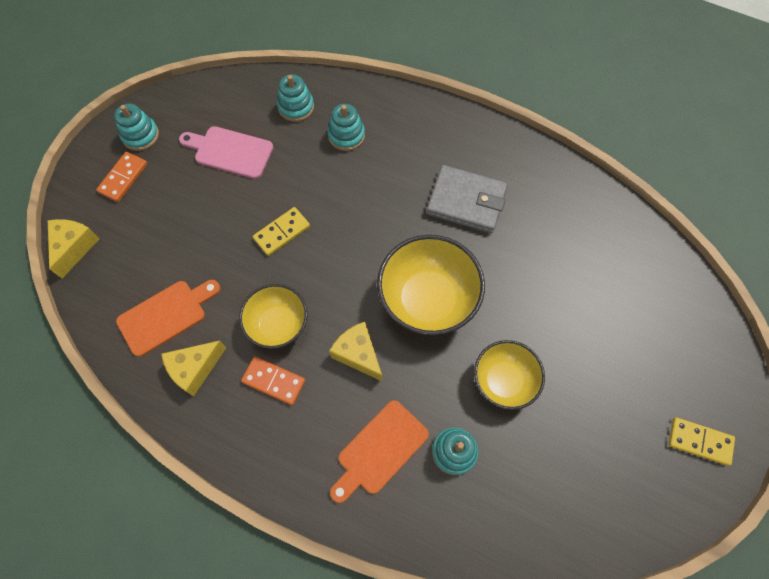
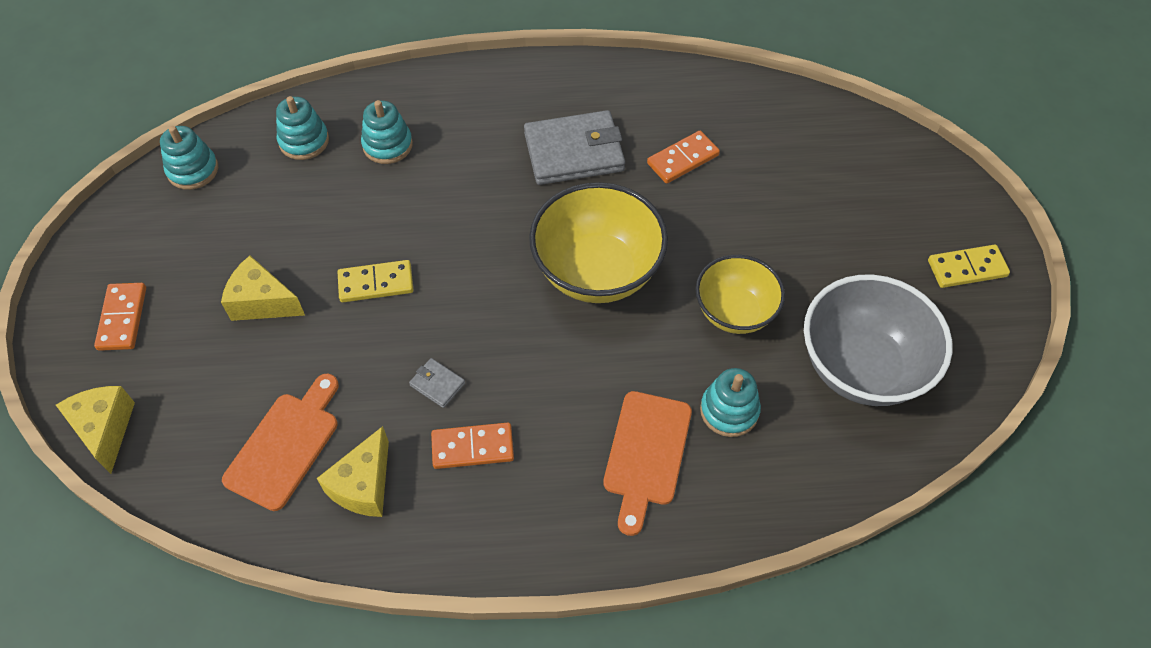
camera: 30 degrees left, 10 degrees down
(140, 135) = (114, 259): turquoise stacking toy -> turquoise stacking toy (193, 170)
(230, 151) = (250, 225): pink cutting board -> none
(278, 324) = (437, 384): yellow bowl -> grey wallet
(282, 232) = (376, 283): yellow domino -> yellow domino turned 60 degrees clockwise
(358, 354) = (555, 367): yellow cheese -> yellow cheese (263, 302)
(539, 245) = (683, 159): none -> orange domino
(568, 473) = (861, 367): none -> grey bowl

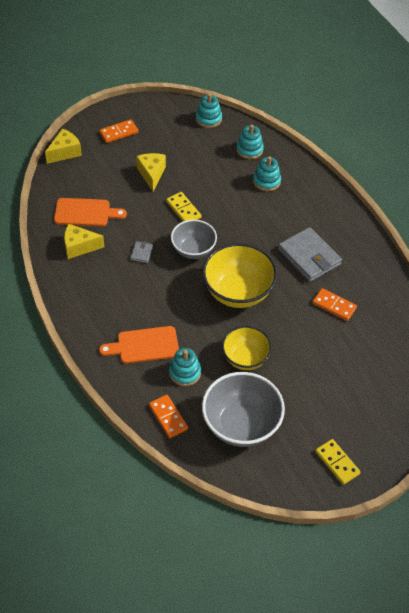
camera: 65 degrees right, 5 degrees down
(472, 447) = (115, 278): orange domino -> orange domino (168, 417)
(474, 302) = (193, 250): none -> grey bowl

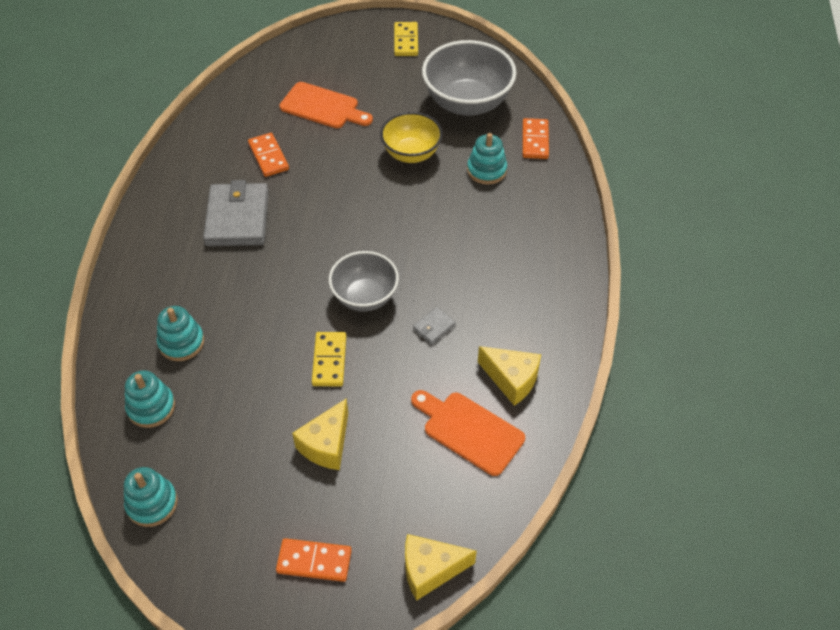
camera: 145 degrees left, 0 degrees up
(144, 345) = (511, 216): orange cutting board -> orange cutting board (323, 107)
(238, 292) = (357, 220): yellow bowl -> none

